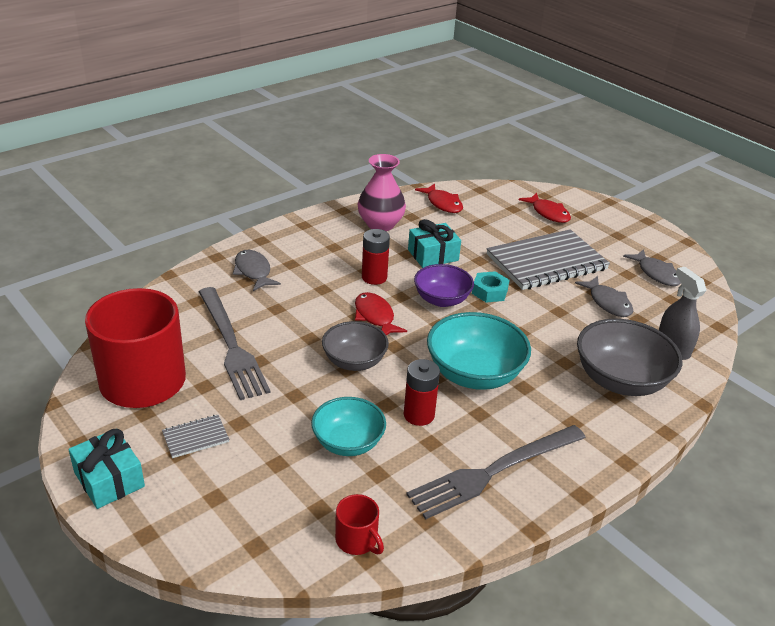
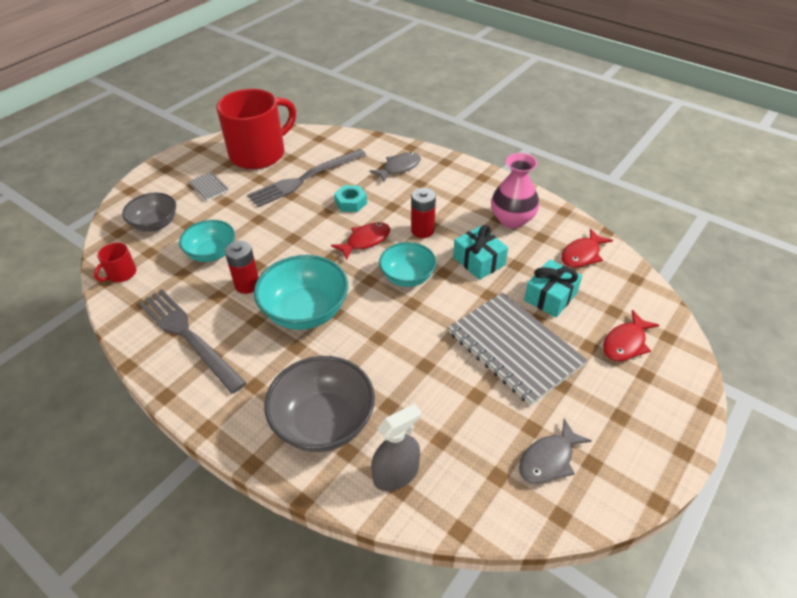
camera: 80 degrees right, 10 degrees up
(109, 479) = (170, 166): turquoise gift -> turquoise gift (550, 297)
(354, 361) = (303, 240): grey bowl -> grey bowl (155, 224)
(441, 300) = (407, 277): purple bowl -> turquoise bowl
(489, 292) = (435, 308): turquoise nut -> turquoise nut (351, 202)
(608, 302) = (460, 408): grey fish -> none

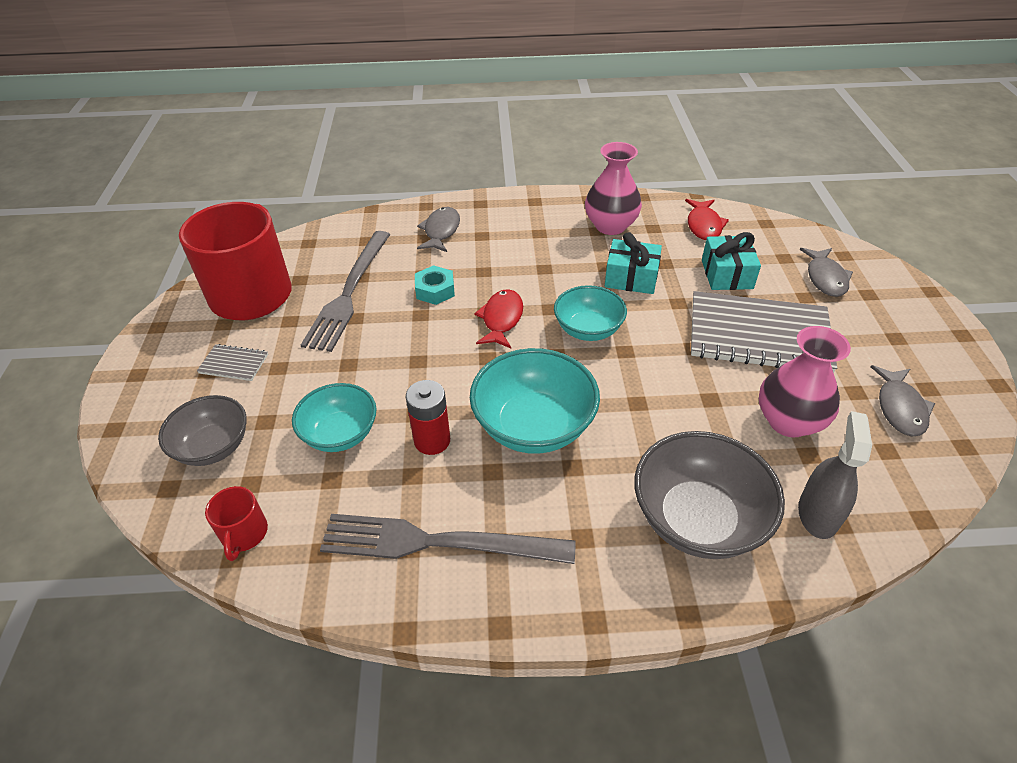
camera: 40 degrees left, 0 degrees up
(422, 230) = (544, 278): red battery -> none
(456, 412) = (788, 421): none -> pink vase
(625, 343) = (825, 278): red fish -> grey fish

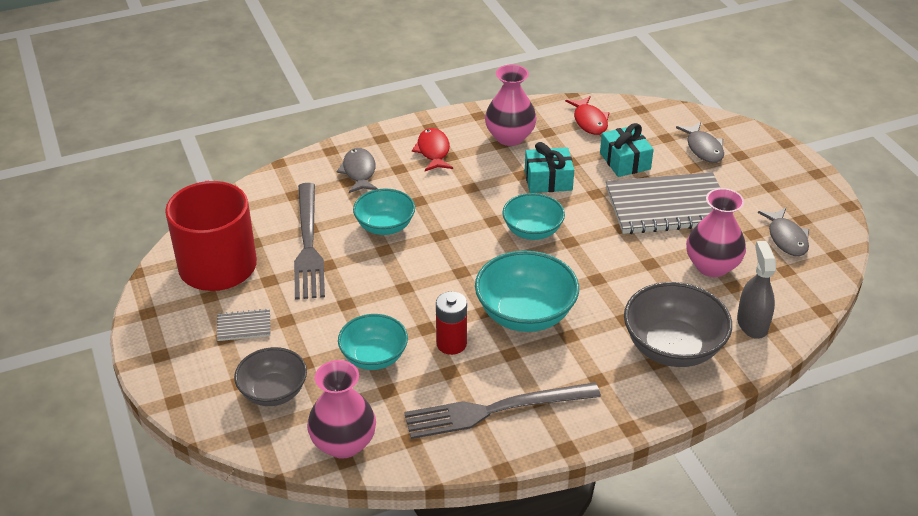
camera: 20 degrees left, 5 degrees down
(244, 534) = (343, 443): red mug -> pink vase
(435, 290) = (385, 226): turquoise nut -> turquoise bowl
(501, 319) = (456, 238): red fish -> red fish (433, 151)

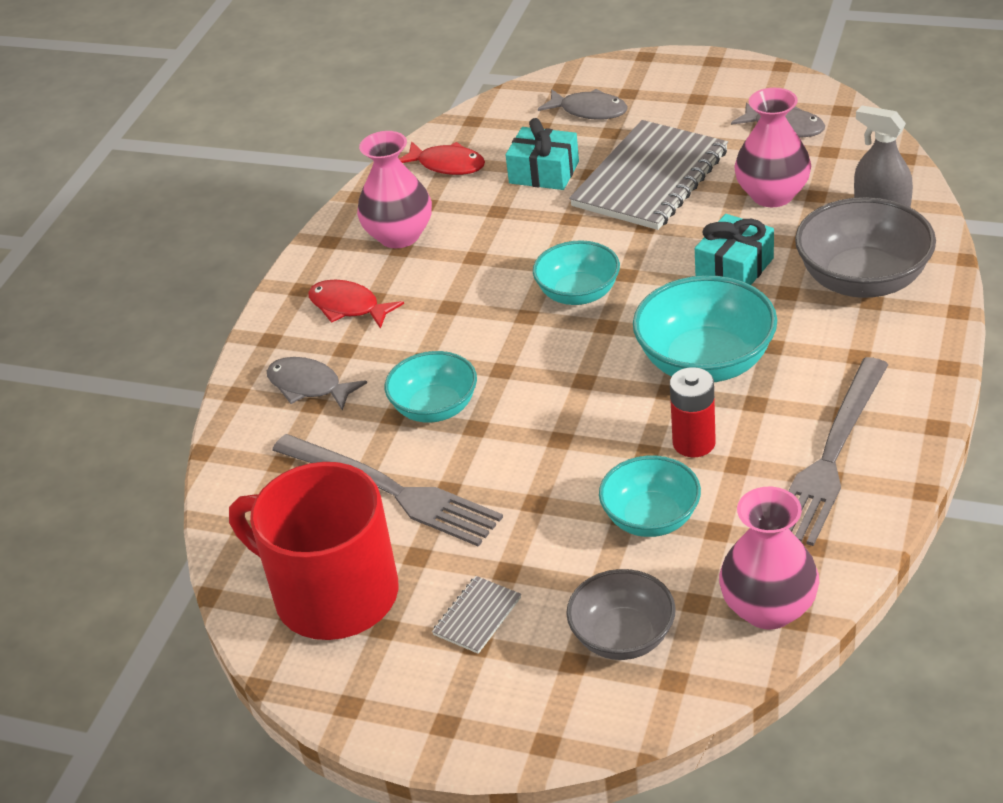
camera: 45 degrees left, 0 degrees up
(548, 180) = (508, 242): turquoise gift -> turquoise gift (734, 268)

